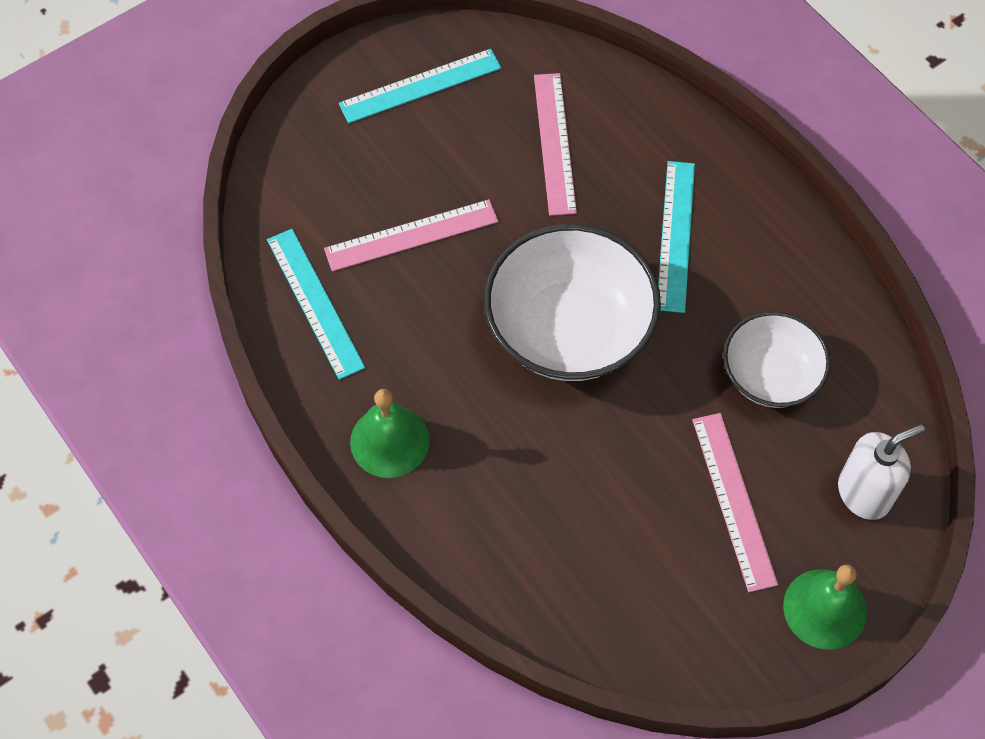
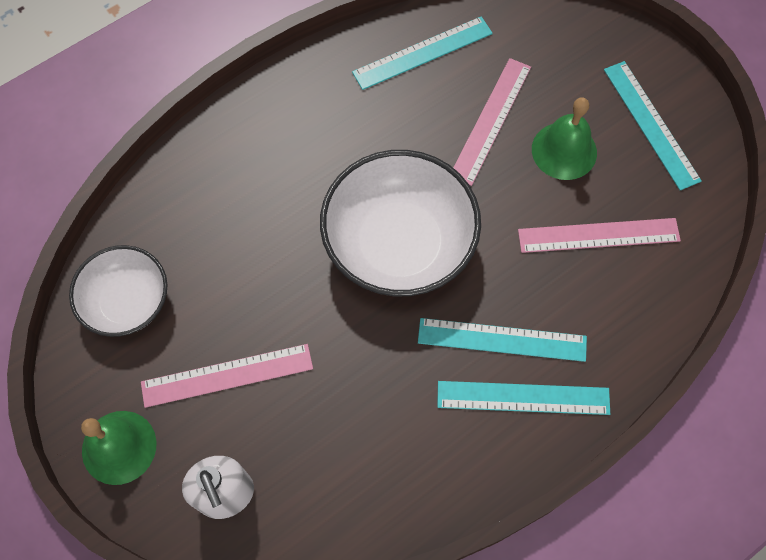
camera: 90 degrees right, 5 degrees up
(389, 441) = (296, 109): green bell -> green bell (564, 151)
(411, 235) = (490, 120): pink ruler -> pink ruler turned 45 degrees clockwise
(736, 219) = (523, 397): none -> turquoise ruler
(770, 375) = (351, 417): white bowl -> white bowl (127, 302)

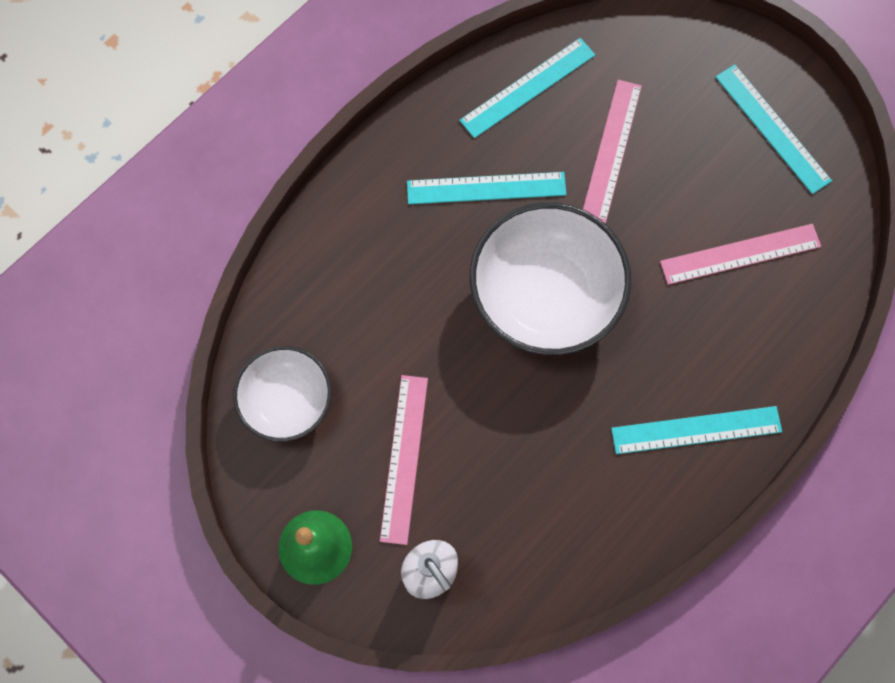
camera: 10 degrees left, 5 degrees up
(227, 375) = (404, 458): pink ruler -> pink ruler turned 60 degrees counterclockwise
(502, 340) = (665, 376): turquoise ruler -> turquoise ruler (486, 188)
(564, 151) = (691, 171): green bell -> none

